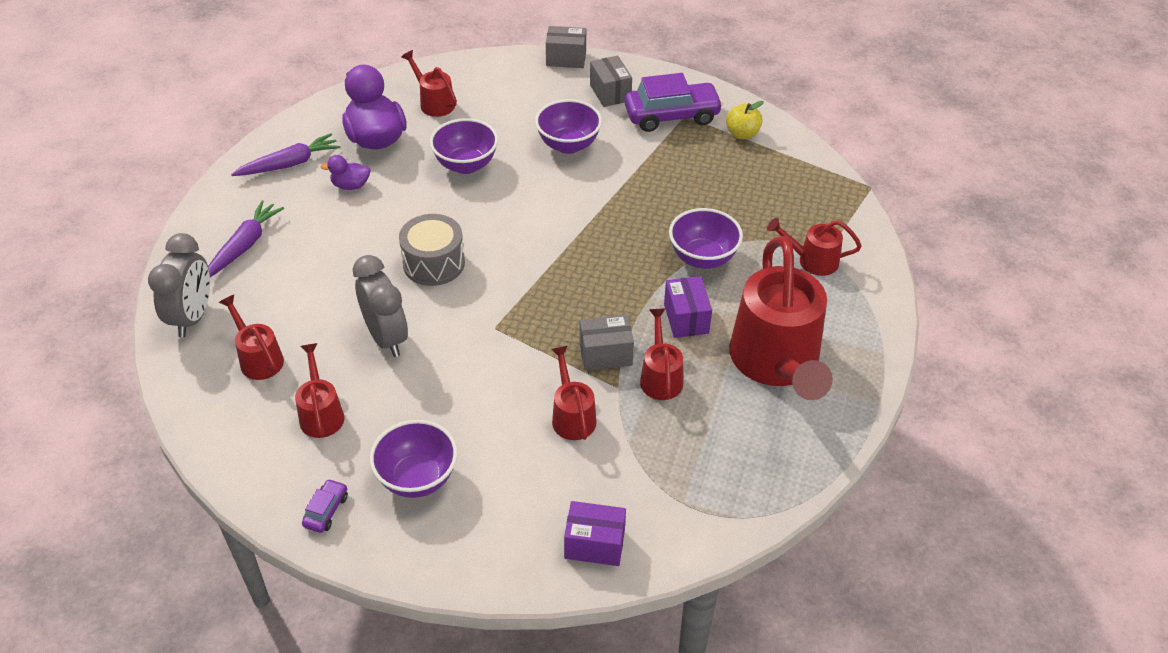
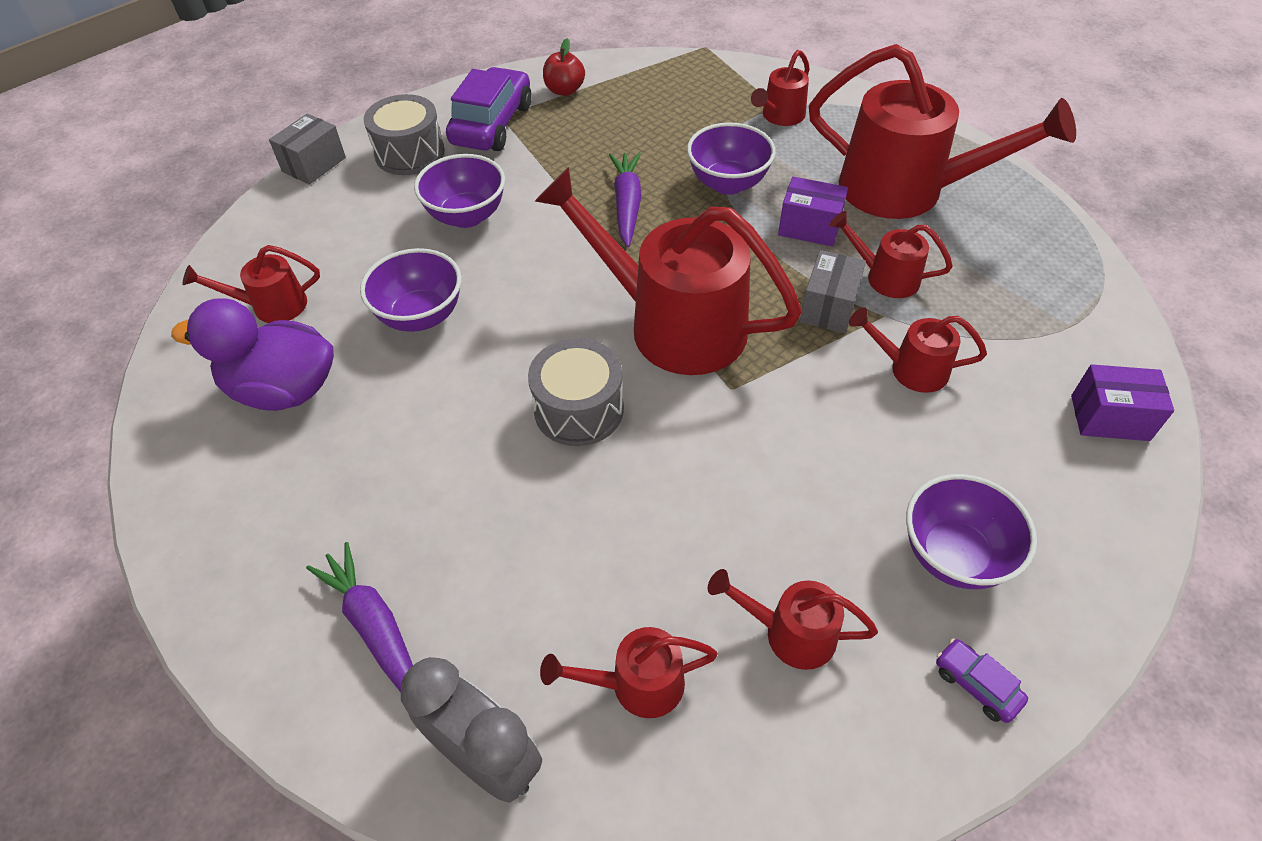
camera: 60 degrees left, 5 degrees up
(289, 164) = (242, 510): purple carrot -> purple carrot (627, 205)
(350, 185) = (355, 450): purple duck -> none
(386, 338) = (685, 506): grey clock -> none
(534, 278) = (671, 323): none -> red watering can
(594, 544) = (1109, 418): purple box -> purple box turned 60 degrees clockwise
(610, 93) = (410, 153): grey box -> grey drum
(742, 134) = (564, 90): yellow apple -> red apple

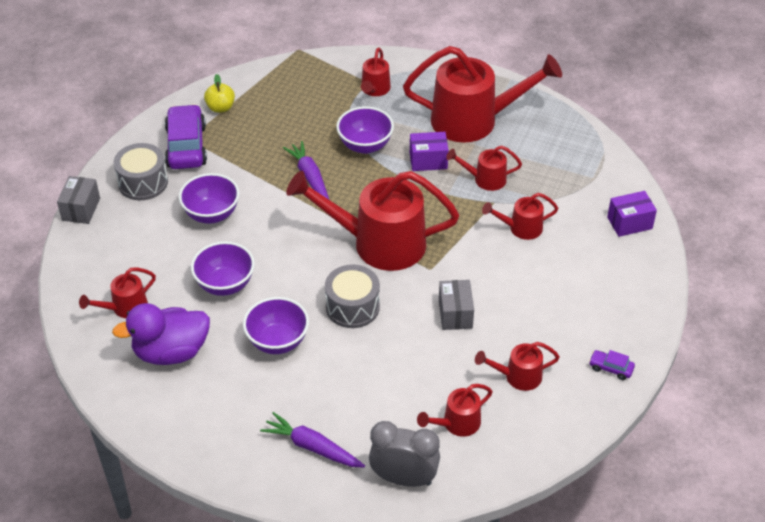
camera: 25 degrees left, 5 degrees down
(564, 90) = (220, 108): red apple -> yellow apple
(828, 307) = (461, 206): grey box -> grey box (455, 314)
(954, 555) = (579, 315): purple bowl -> purple bowl (277, 341)

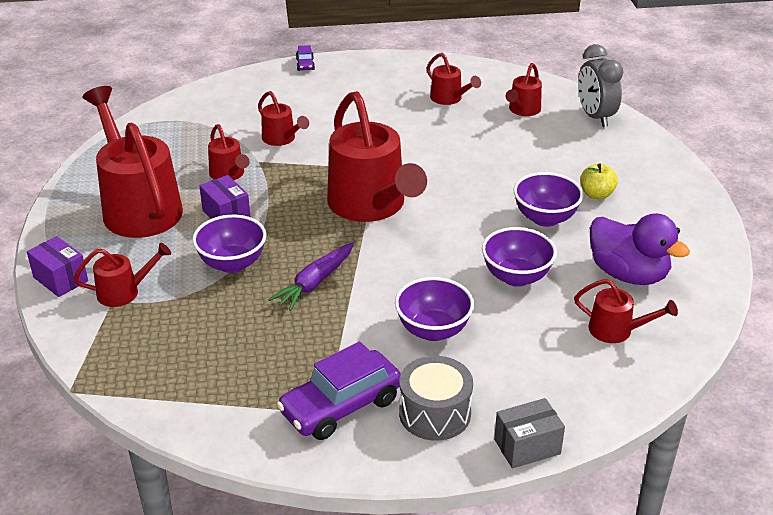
camera: 120 degrees left, 10 degrees down
(220, 108) = (244, 410): yellow apple -> yellow apple (596, 194)
(312, 447) = (621, 162): purple carrot -> none
(352, 307) = (463, 193): grey drum -> none
(455, 314) = (415, 141): grey box -> none
(456, 424) = (522, 110): red watering can -> red watering can turned 90 degrees clockwise
(610, 368) = (399, 67): purple car -> purple car (305, 64)
(629, 223) = (230, 92): purple box -> purple box (60, 279)

